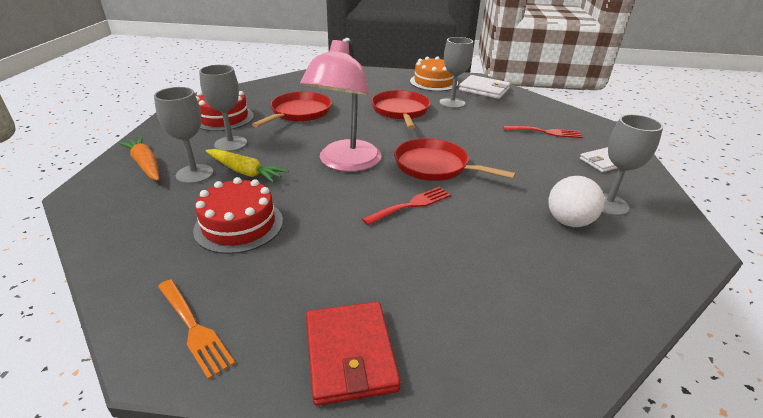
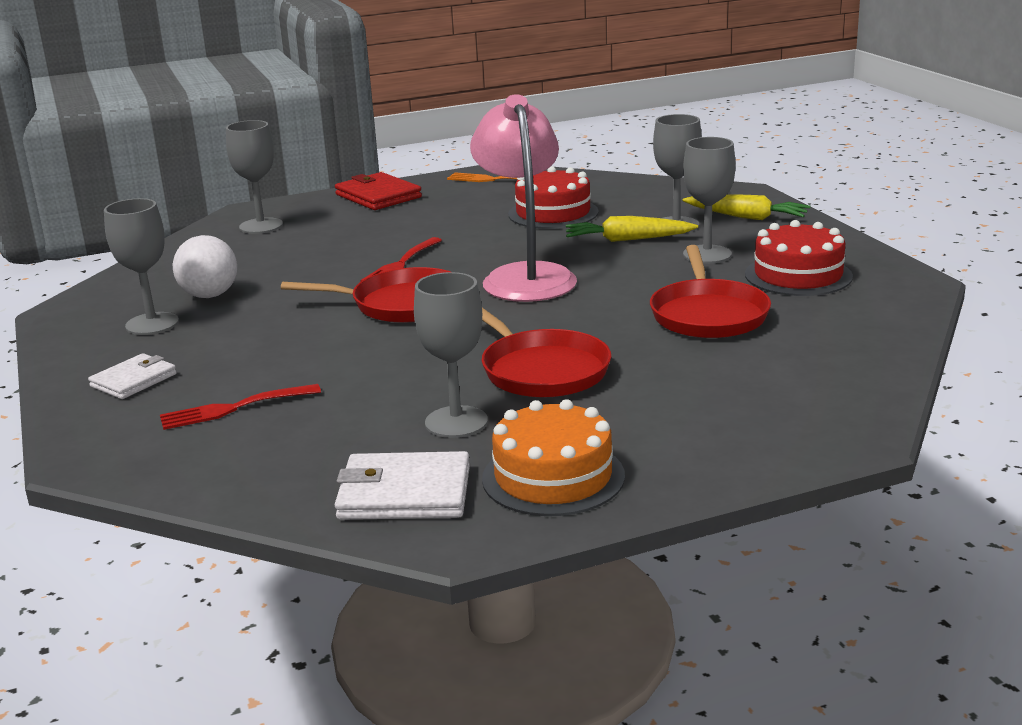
camera: 155 degrees right, 10 degrees down
(145, 165) = (746, 217): orange carrot -> yellow carrot
(519, 335) = (261, 226): none -> grey goblet

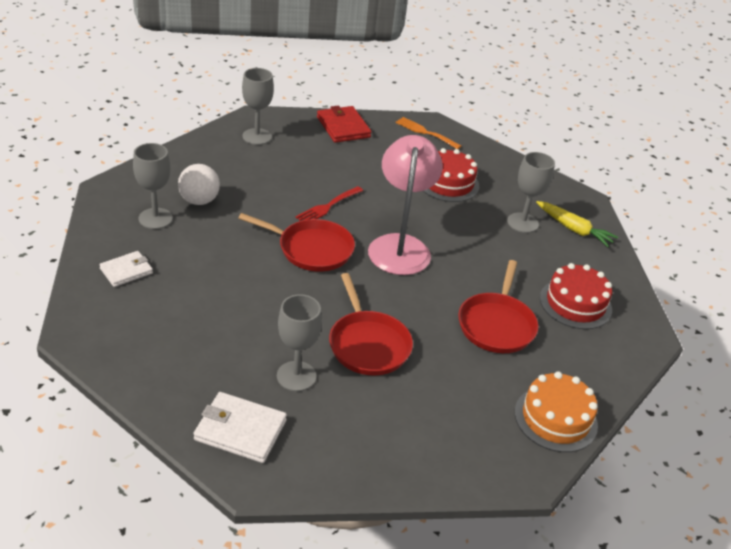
camera: 10 degrees right, 15 degrees up
(234, 408) = (174, 318): red fork -> none
(553, 477) = (330, 446): orange cake -> orange cake (555, 418)
(627, 240) = (483, 228): yellow carrot -> none
(707, 254) = (527, 261): grey goblet -> none

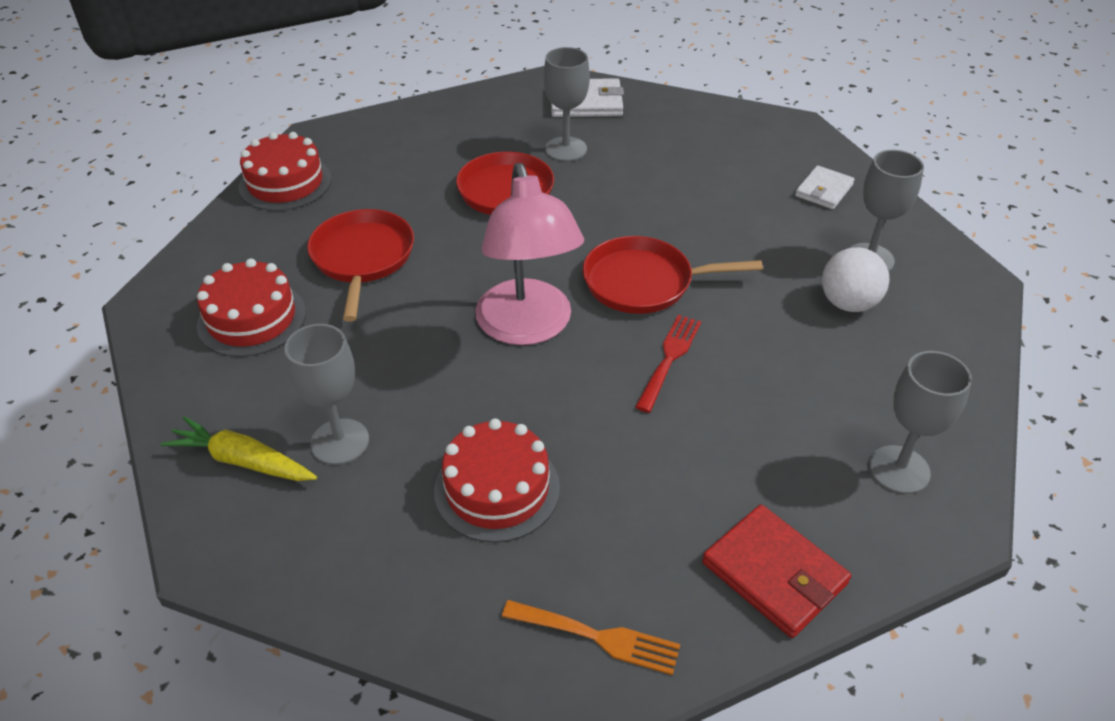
camera: 165 degrees right, 5 degrees up
(555, 418) = (285, 183): orange cake -> red cake

